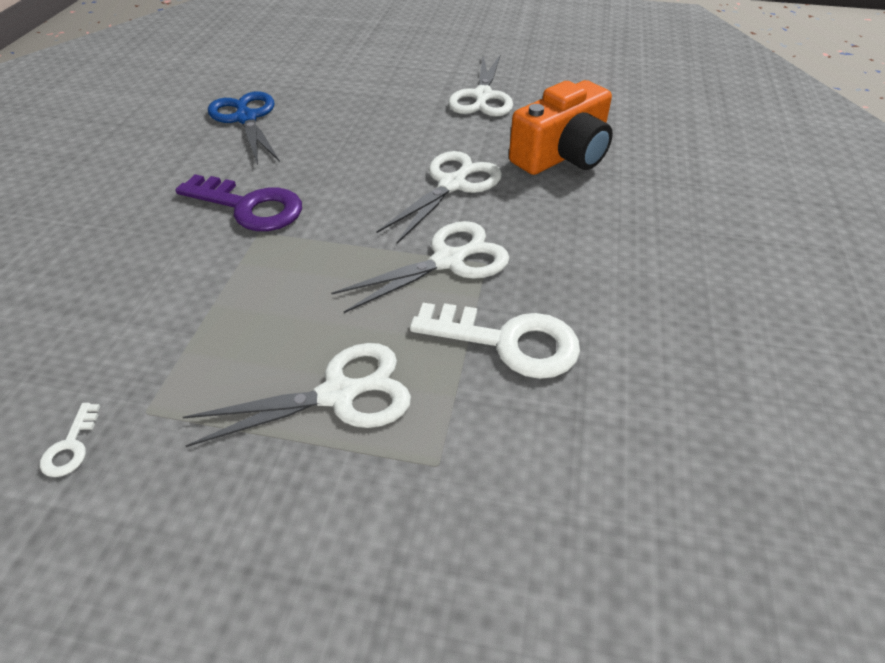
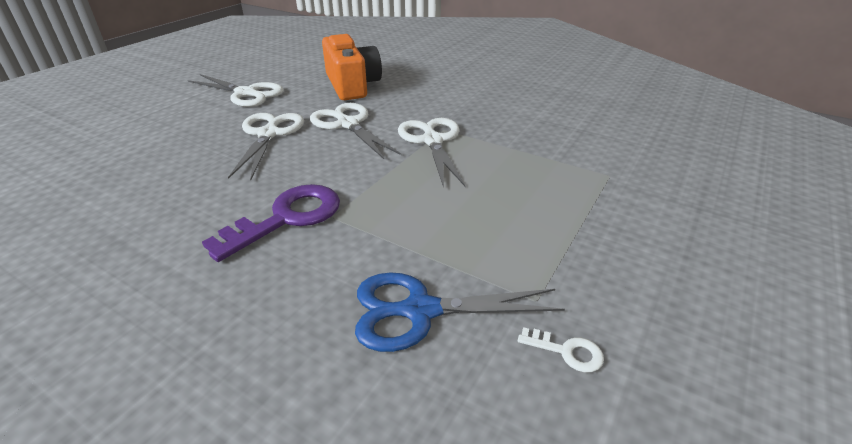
camera: 70 degrees left, 10 degrees down
(246, 118) = (118, 205): blue scissors -> blue scissors (420, 310)
(338, 395) = (544, 201): white scissors -> white scissors (268, 134)
(508, 342) = (519, 137): white key -> none

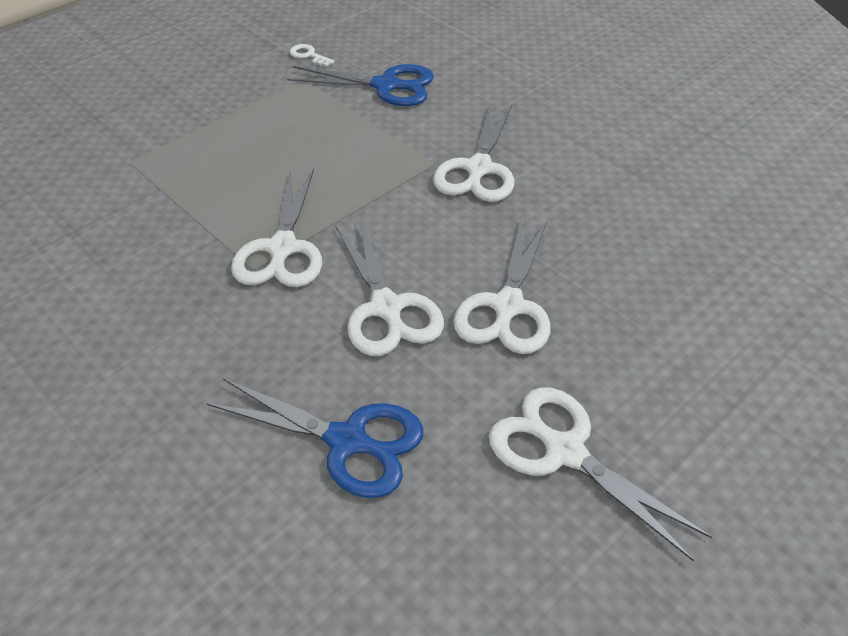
camera: 165 degrees left, 10 degrees up
(287, 218) = (478, 168): purple key -> white scissors
(352, 85) = (347, 441): orange camera -> blue scissors

